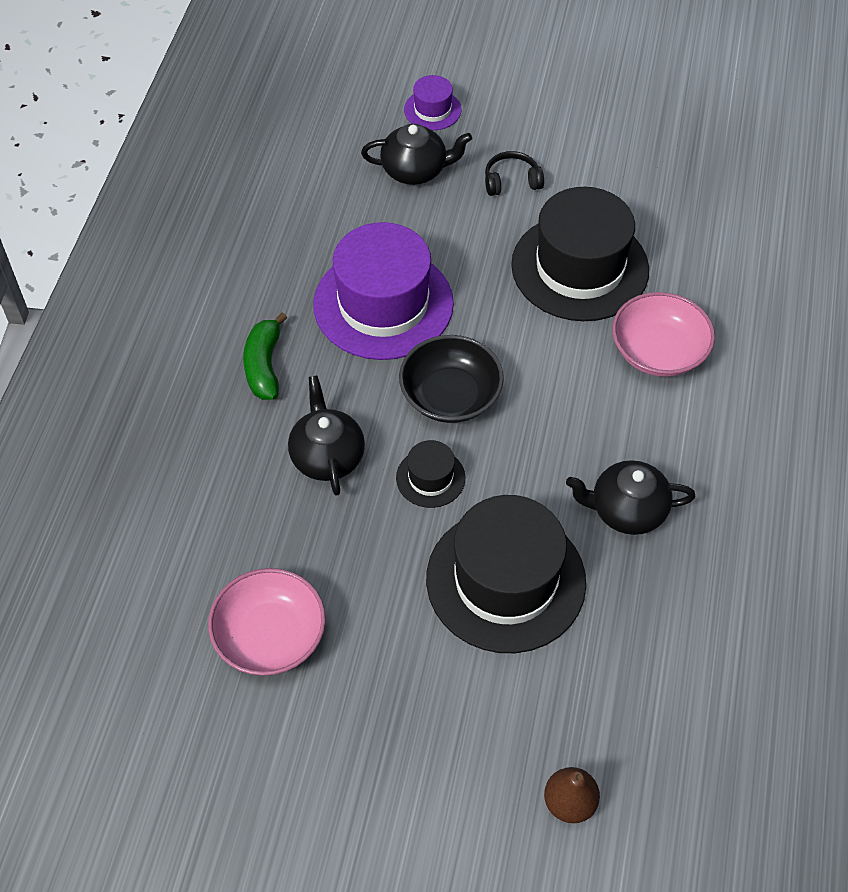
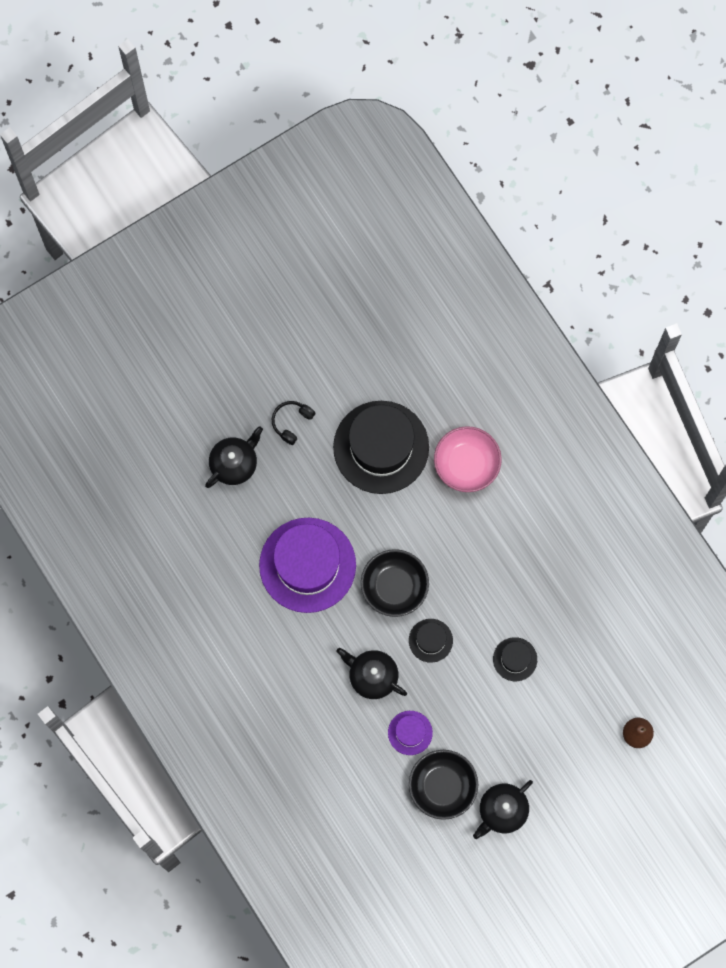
camera: 45 degrees left, 20 degrees up
(264, 366) = (289, 657): green banana -> none
(270, 636) = (442, 786): pink bowl -> black bowl
(432, 110) = (199, 411): purple hat -> purple hat (410, 732)
(505, 580) = (515, 659): black hat -> black hat, size x0.46
(626, 510) = (533, 570): black teapot -> black teapot (502, 811)

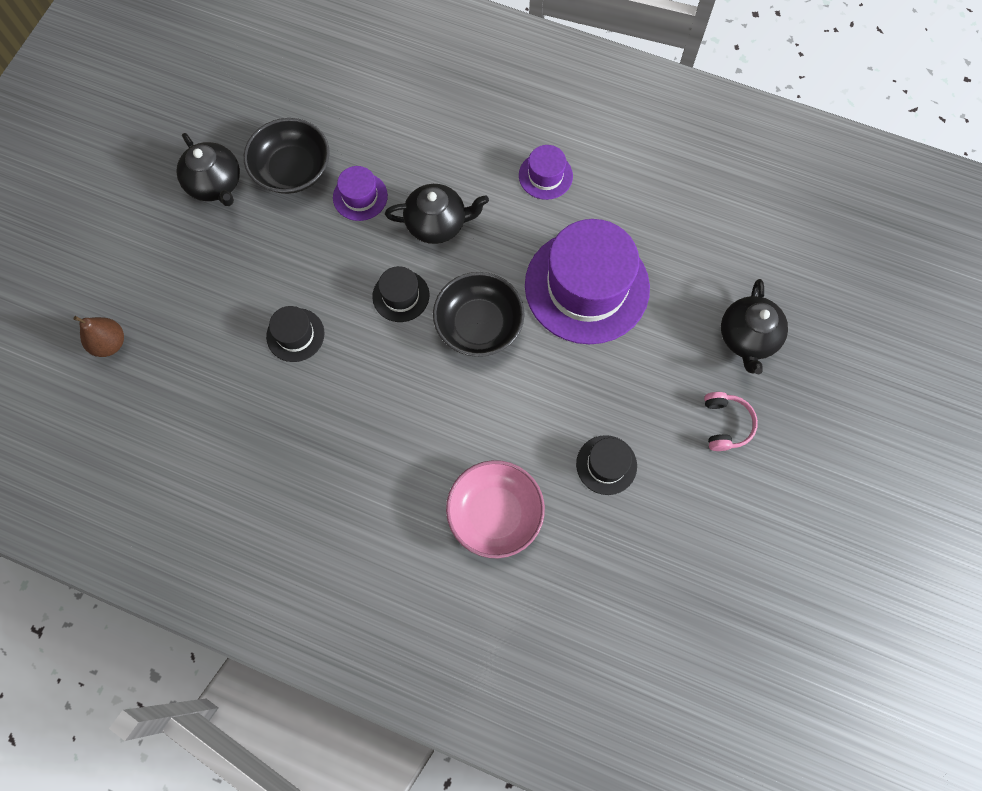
camera: 145 degrees right, 5 degrees down
(275, 662) = (545, 176): none -> purple hat
(292, 422) = (725, 424): black headphones -> pink headphones
(381, 447) = (606, 465): black hat -> black hat, size x0.46
(502, 811) = (216, 184): black teapot -> black teapot turned 135 degrees clockwise

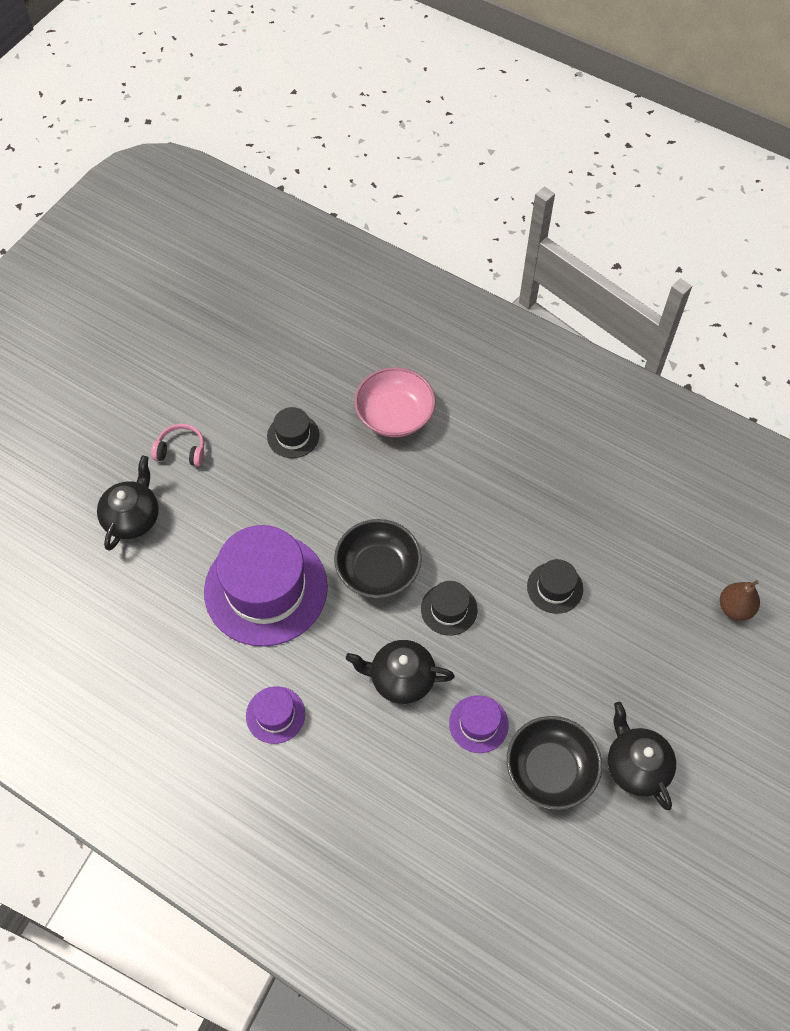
camera: 170 degrees left, 10 degrees down
(725, 424) = (181, 450): pink headphones -> pink headphones turned 90 degrees clockwise

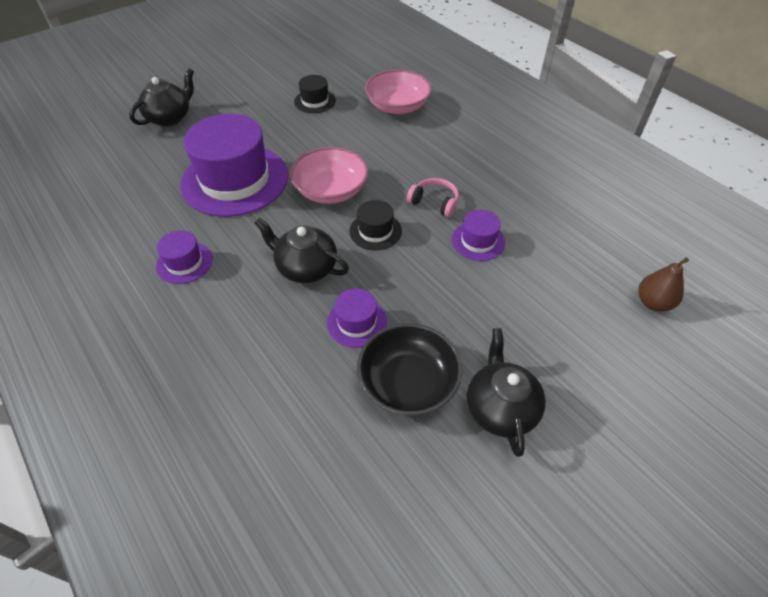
camera: 20 degrees right, 10 degrees down
(181, 450) = (230, 92): pink headphones -> pink headphones (434, 202)
(378, 569) = (331, 190): black bowl -> pink bowl
(555, 588) = (478, 241): black hat -> purple hat

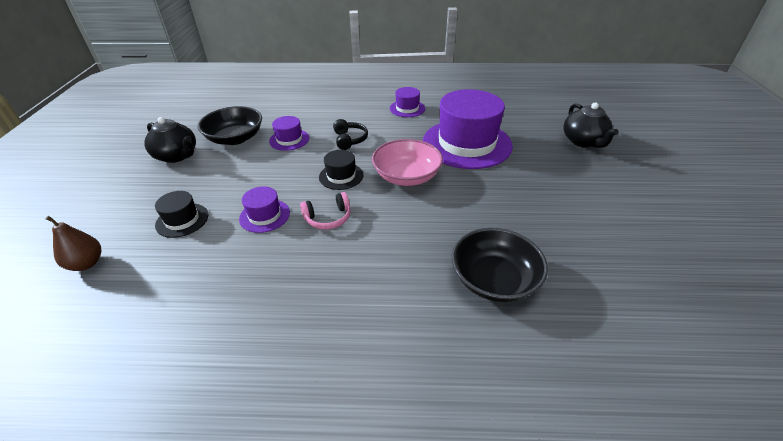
camera: 130 degrees right, 10 degrees down
(306, 267) = (349, 140): black teapot -> black headphones
(315, 101) = (554, 223): black hat -> black hat (182, 220)
(397, 106) = (494, 279): pink bowl -> black bowl

